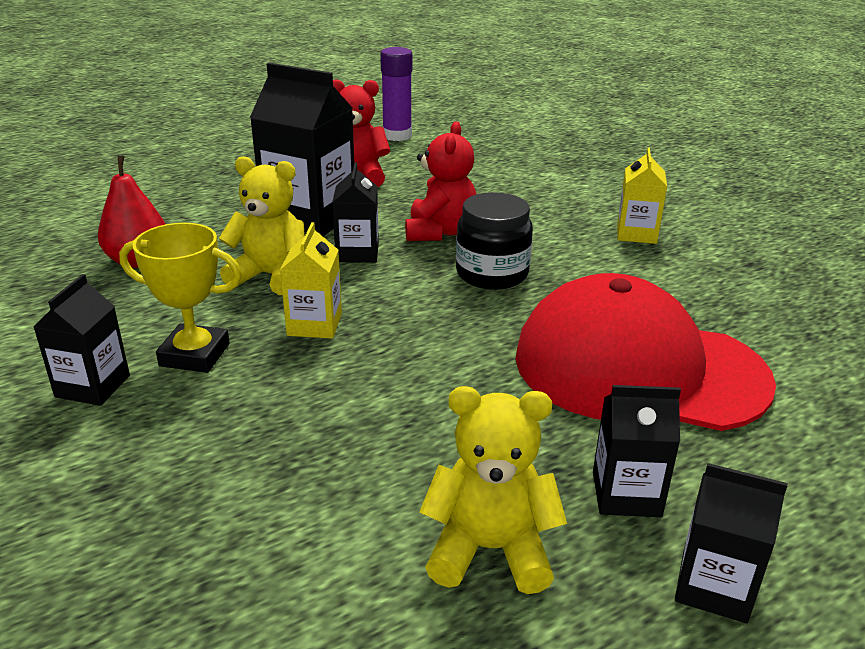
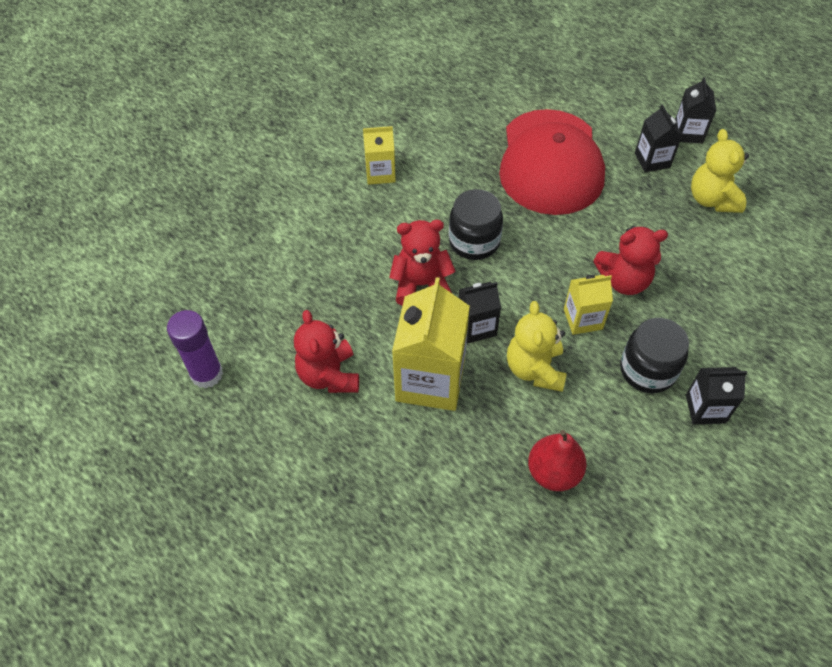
camera: 105 degrees left, 25 degrees up
(195, 355) = (647, 370): yellow trophy -> black jar
(310, 218) = (430, 380): black carton -> yellow carton
(355, 376) = (623, 281): none -> red teddy bear

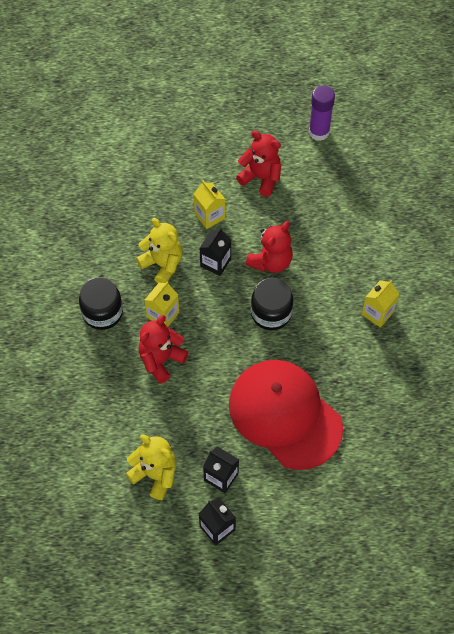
camera: 135 degrees right, 5 degrees up
(430, 380) = (209, 216): yellow carton -> yellow carton, size x0.55
(553, 472) = (106, 221): red pear -> none
(705, 409) = (55, 315): black carton -> none

